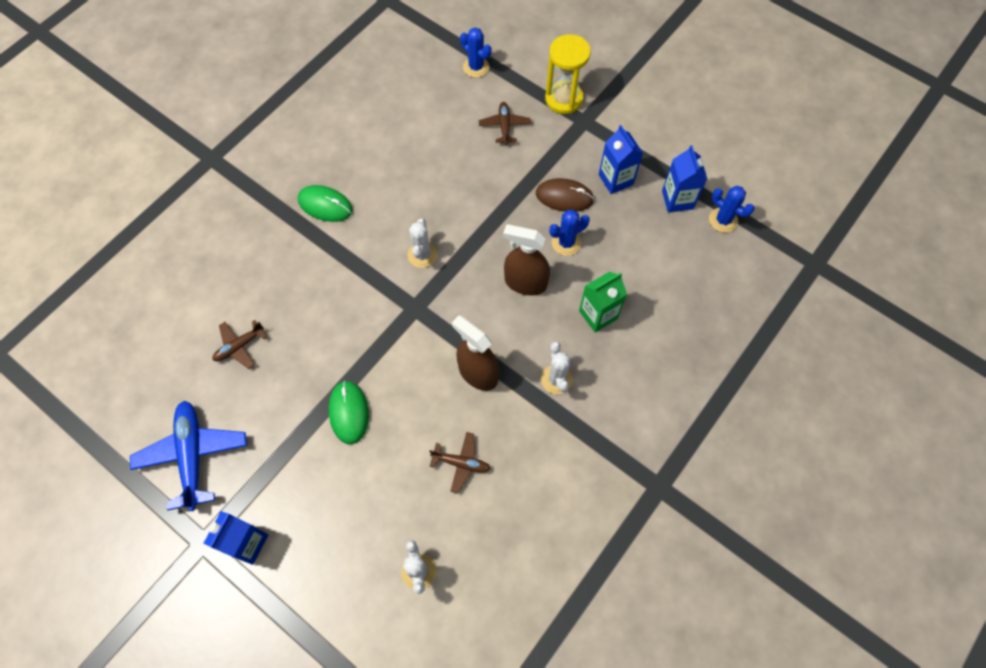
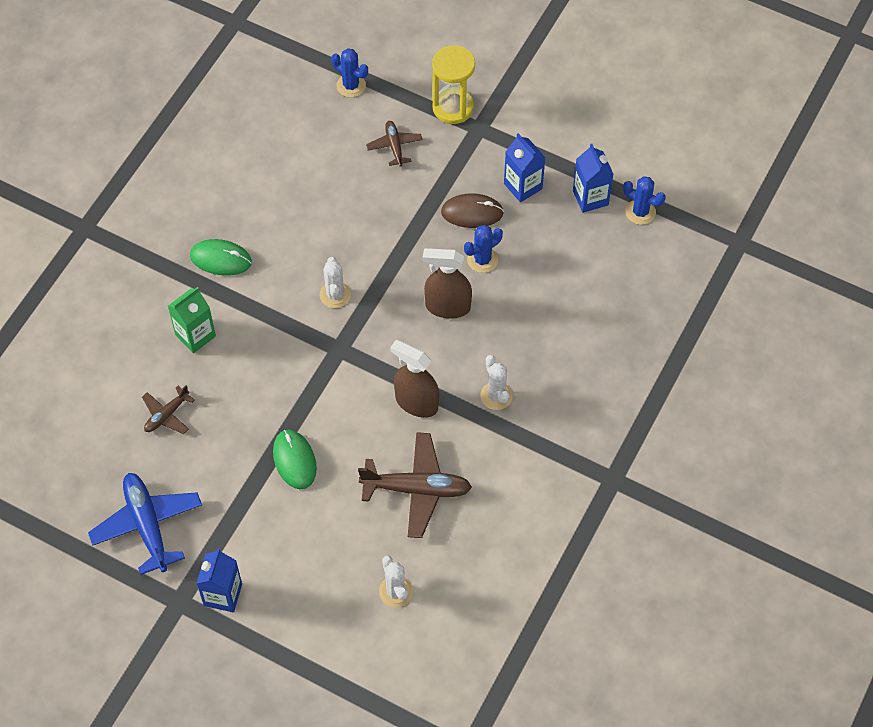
camera: 10 degrees left, 5 degrees down
(461, 463) = (416, 489): brown plane -> brown plane, size x1.83
(598, 315) = (527, 327): green carton -> green carton (195, 335)

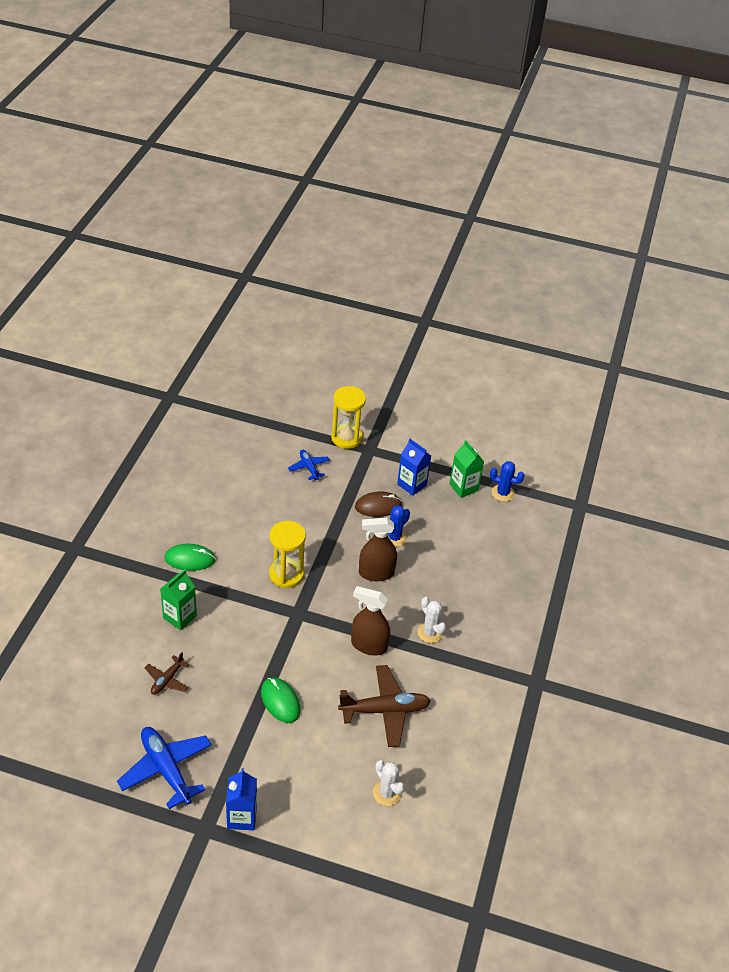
camera: 15 degrees left, 15 degrees down
(335, 295) = (286, 574): white cactus -> yellow hourglass
(351, 85) = (266, 430): blue cactus -> none
(394, 146) = (309, 467): brown plane -> blue plane
(590, 198) = (463, 487): blue carton -> green carton

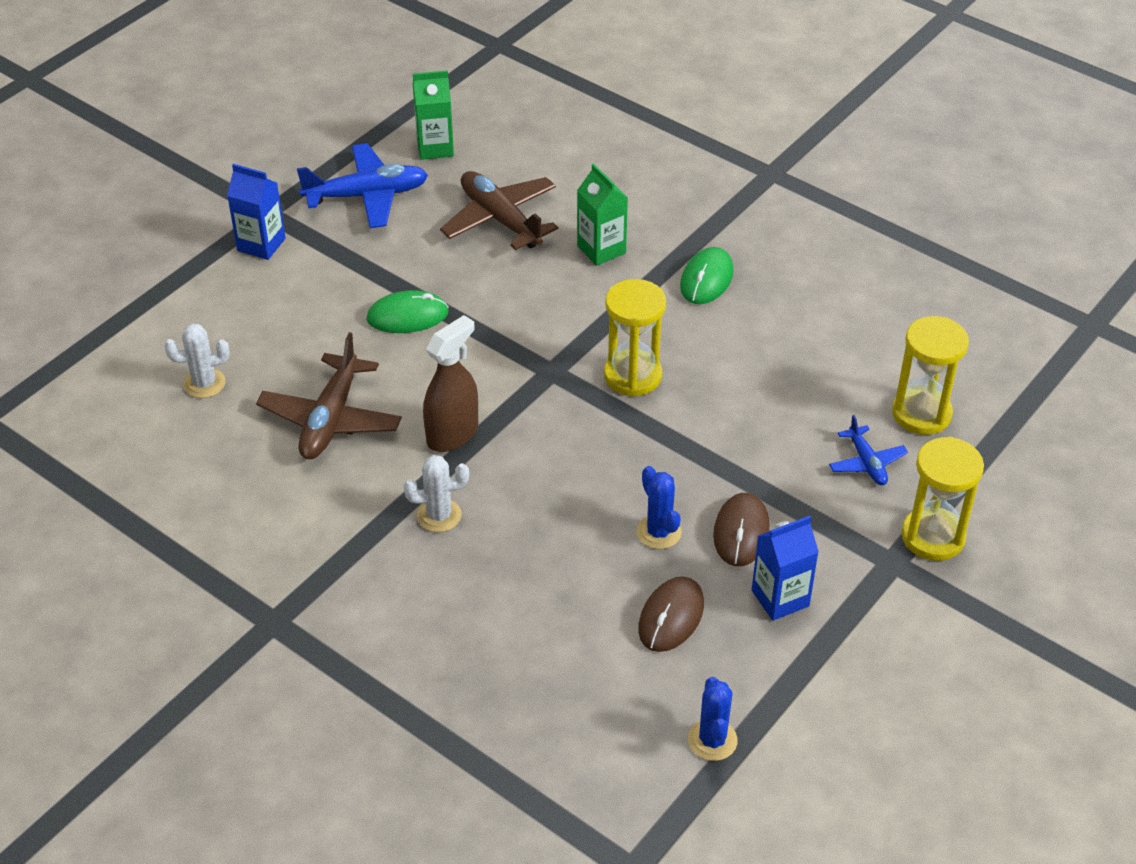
camera: 115 degrees right, 0 degrees up
(167, 680) = (500, 219): brown plane -> brown plane, size x1.83
(264, 452) = (921, 413): none -> yellow hourglass
(309, 467) = (866, 463): blue plane -> blue plane turned 75 degrees clockwise
(376, 573) = (590, 484): brown spray bottle -> none
(444, 521) = (671, 617): none -> brown mouse
(463, 487) = (748, 679): green carton -> green carton (435, 148)
(502, 493) = (712, 740): blue cactus -> blue cactus turned 45 degrees counterclockwise

